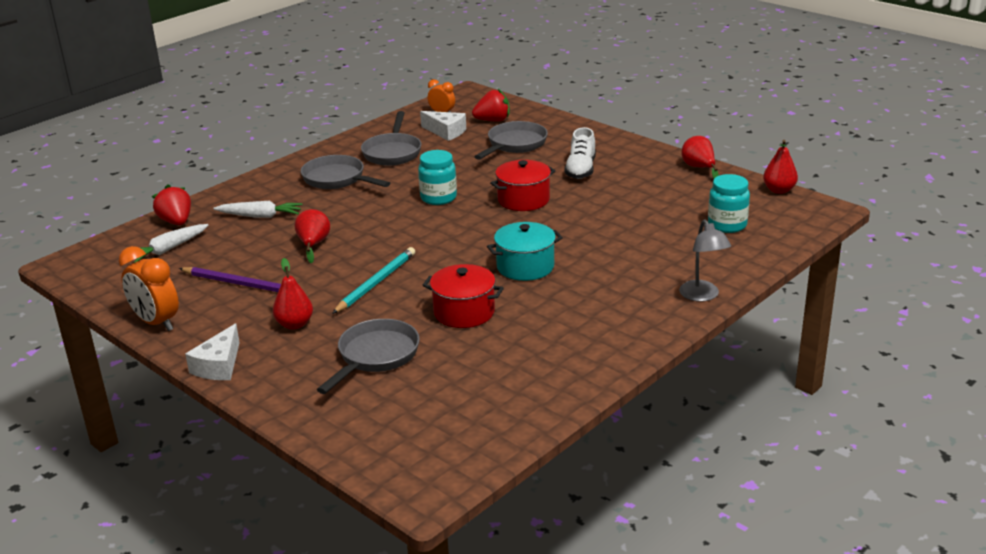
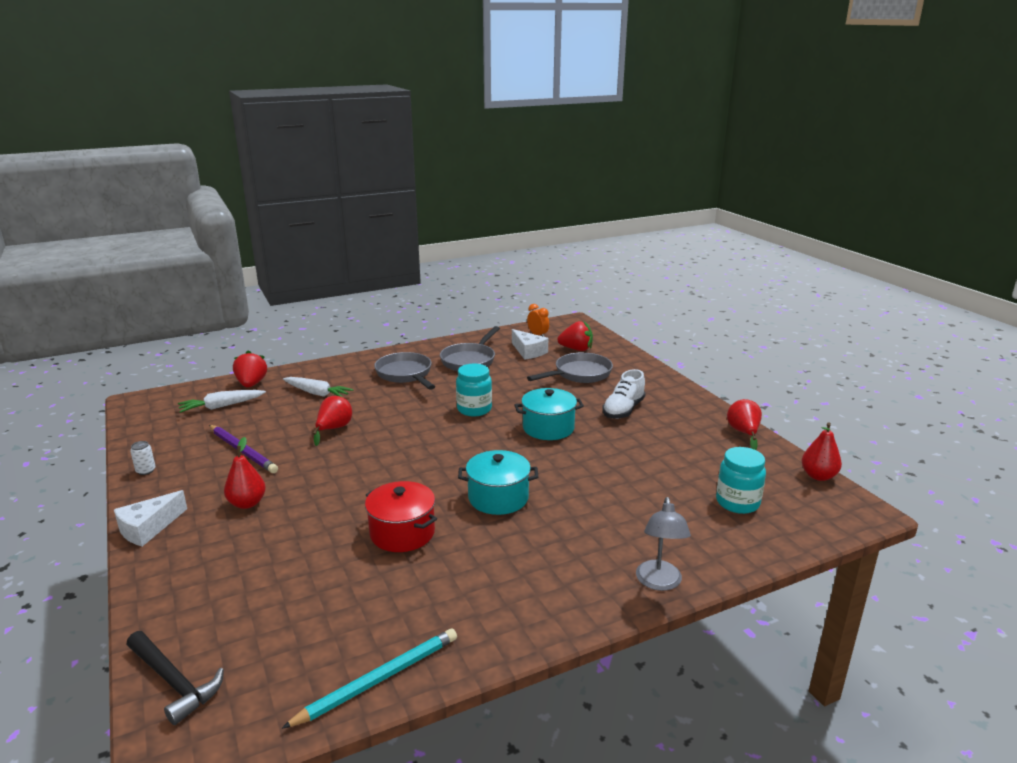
camera: 20 degrees right, 5 degrees down
(156, 323) = (146, 471): orange clock -> white can
(373, 456) = (173, 682): none -> black hammer
(375, 356) = (282, 559): grey pan -> none
(376, 283) = (352, 479): turquoise pencil -> turquoise pencil (379, 679)
(523, 200) = (548, 428): red pot -> turquoise pot

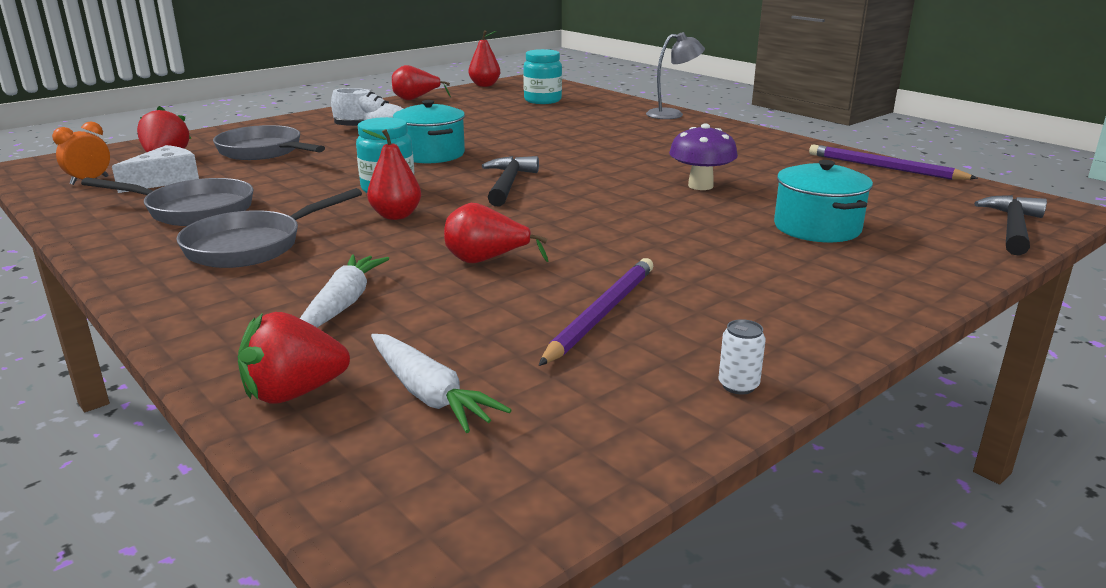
camera: 105 degrees left, 0 degrees up
(148, 528) = (865, 319): white cheese -> none
(247, 503) = (734, 270): red pear -> red pear (396, 216)
(379, 679) = (884, 167): turquoise pencil -> purple pencil
(402, 533) = (700, 186): red pot -> purple mushroom
(459, 450) = (508, 184): none -> black hammer
(498, 498) = (600, 160): turquoise pot -> turquoise pot (817, 228)

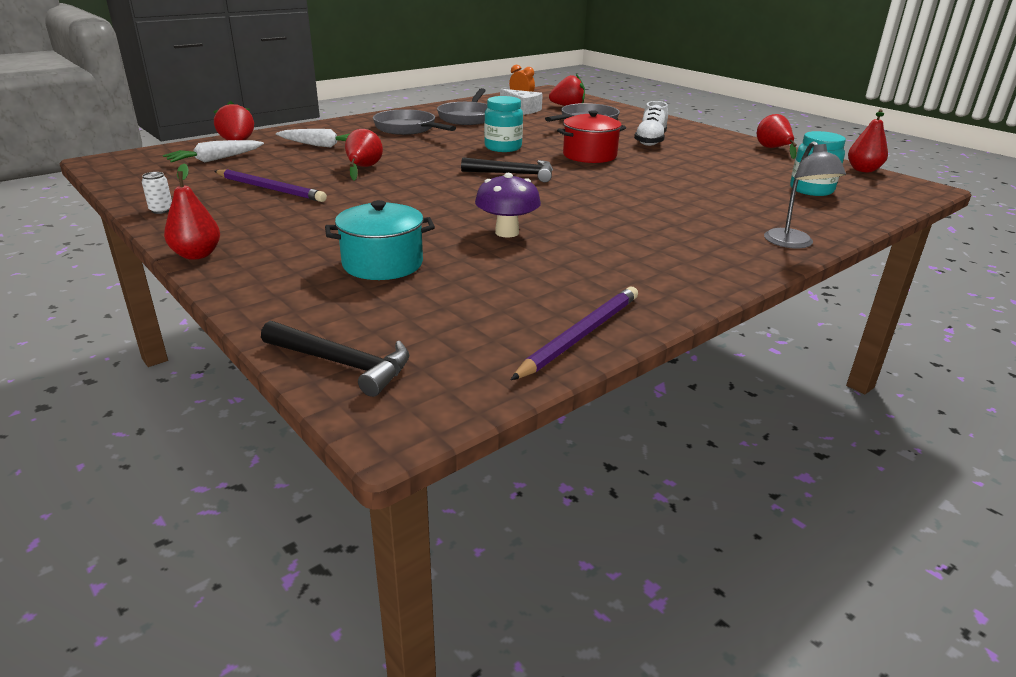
camera: 90 degrees right, 5 degrees up
(396, 216) = (449, 150): red pear -> red pear (197, 255)
(431, 154) = (589, 155): turquoise pot -> red pot

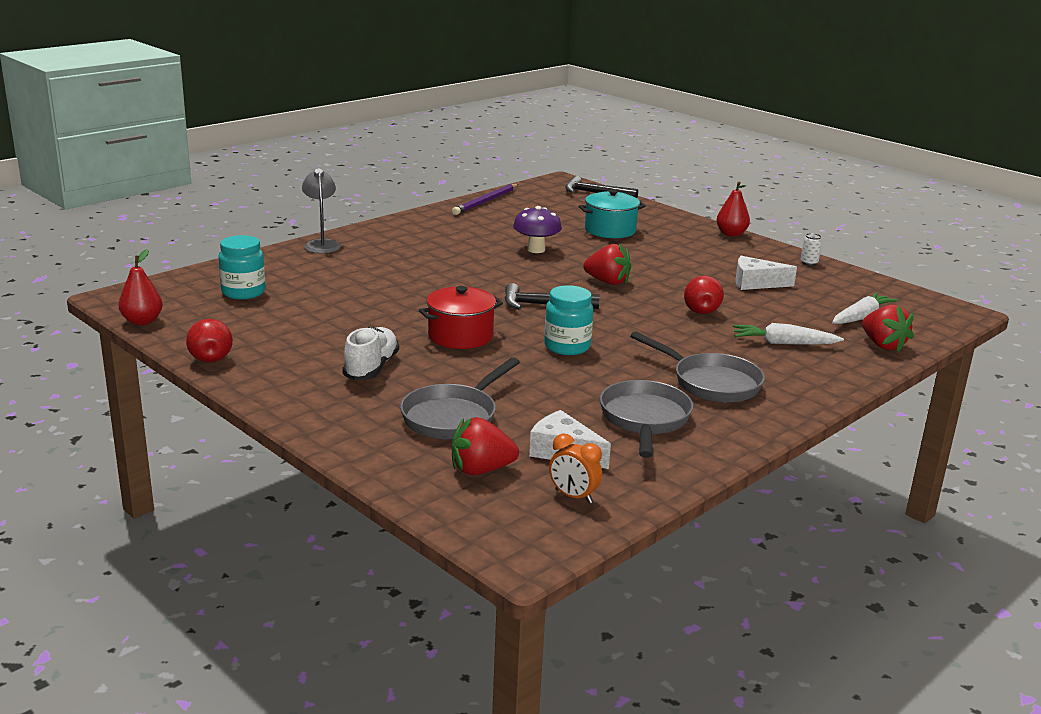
camera: 175 degrees right, 5 degrees down
(270, 189) = (756, 283): purple pencil -> white cheese
(437, 193) = (607, 282): none -> red strawberry

